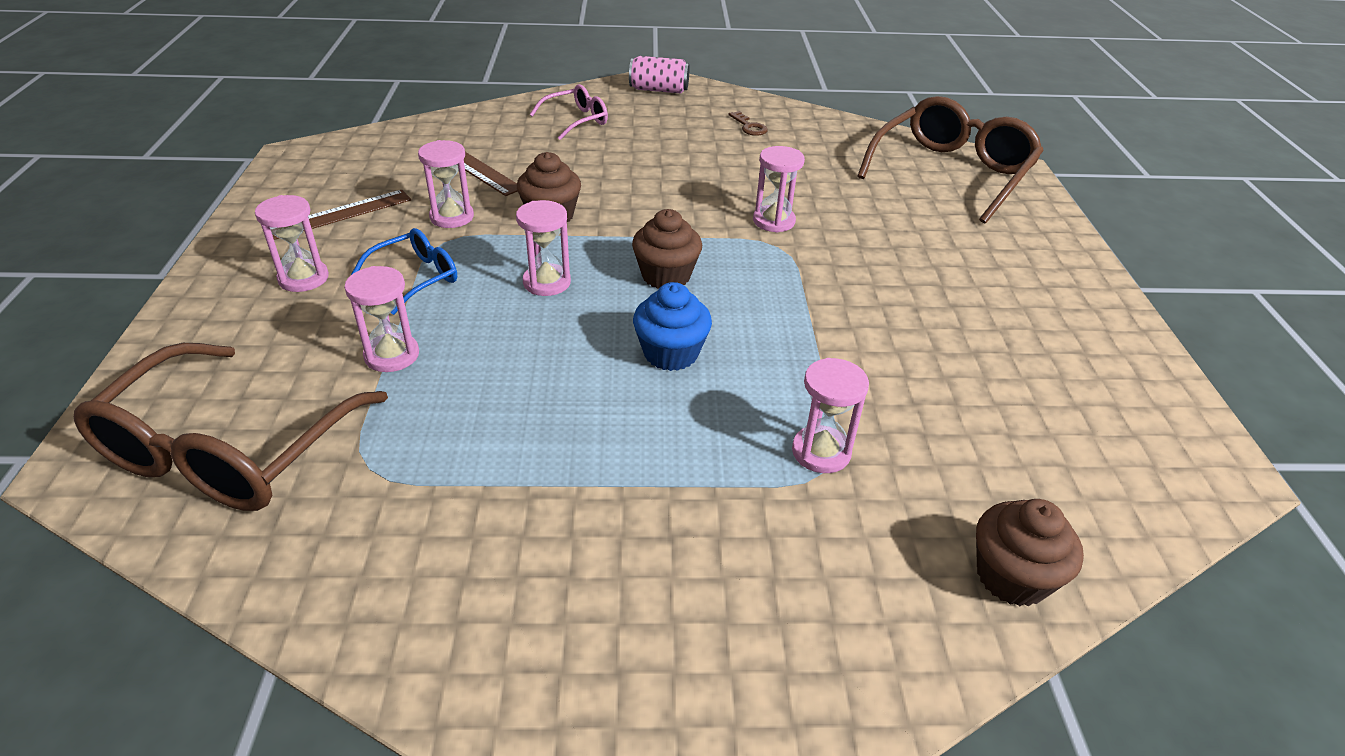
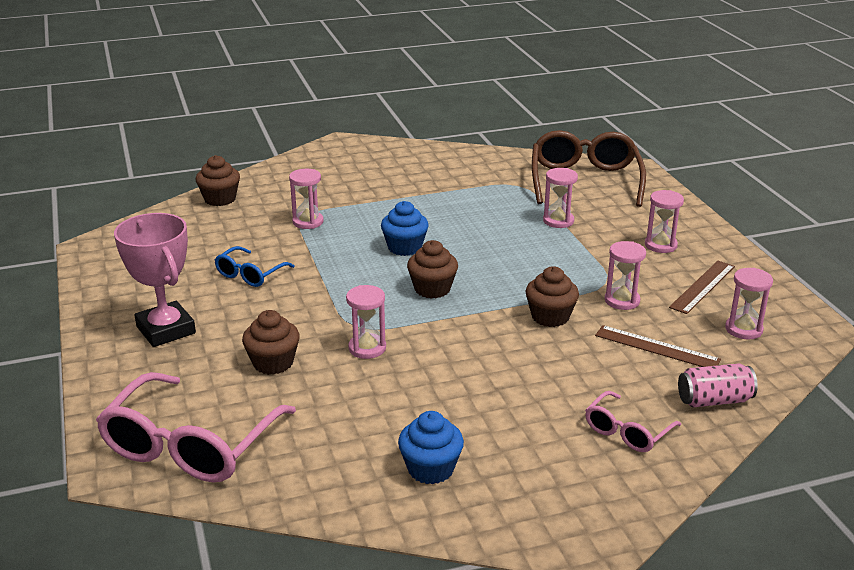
camera: 165 degrees right, 10 degrees down
(415, 278) = (594, 257): blue glasses -> blue glasses (250, 274)
(547, 282) = (509, 270): pink hourglass -> pink hourglass (743, 329)
(659, 90) = (577, 516): pink can -> pink can (714, 400)
(749, 127) = (430, 469): brown key -> blue cupcake
(879, 225) = (273, 363): none -> brown cupcake
(951, 173) = (191, 445): brown glasses -> pink glasses
(1017, 286) = (166, 330): none -> pink trophy

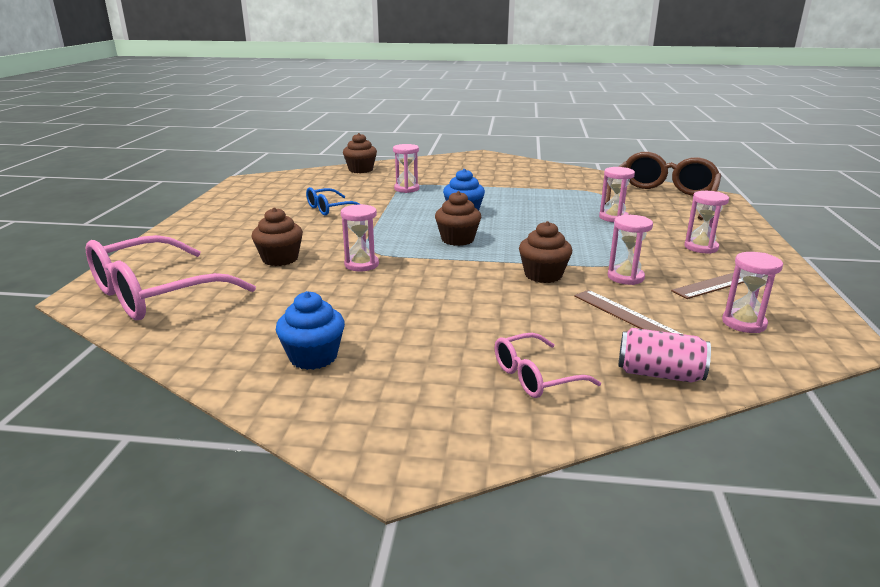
camera: 25 degrees right, 5 degrees down
(166, 330) = (233, 227): pink trophy -> none

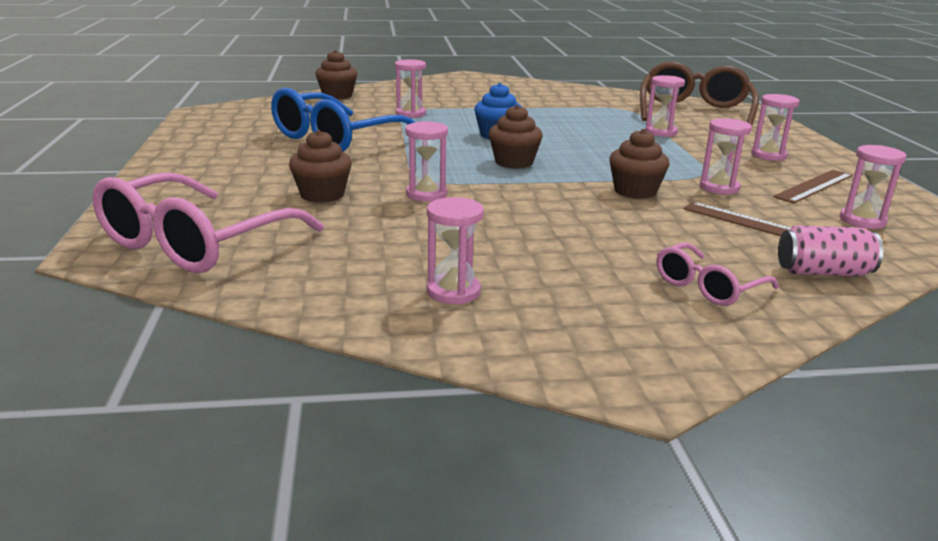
camera: 15 degrees left, 0 degrees up
(313, 357) = (453, 291): blue cupcake -> pink hourglass
(330, 209) = (336, 138): blue glasses -> blue glasses, size x1.96

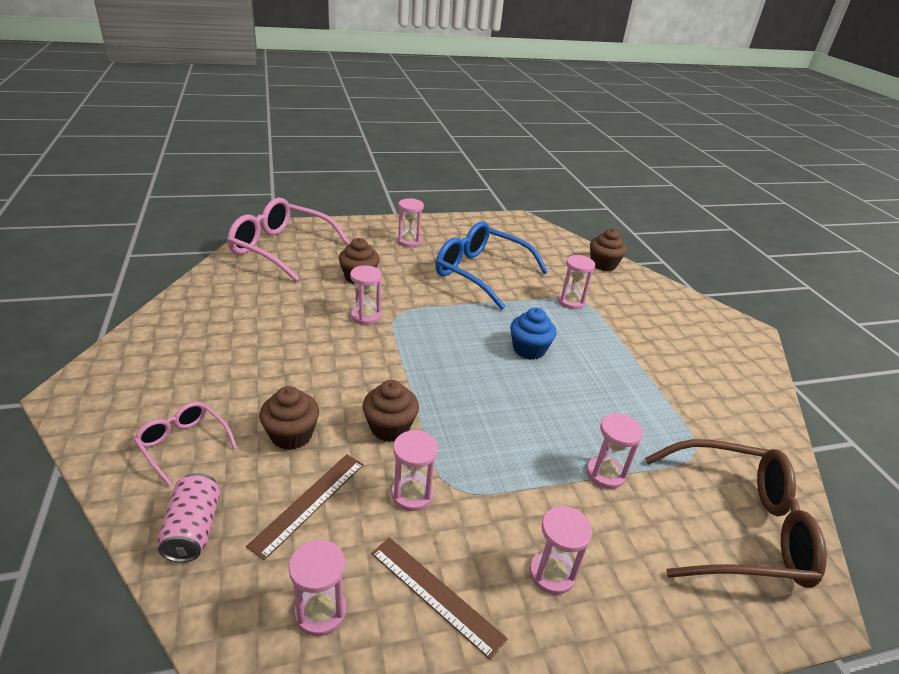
camera: 80 degrees right, 10 degrees up
(453, 291) = (204, 330): pink hourglass -> pink hourglass (409, 241)
(514, 162) = (452, 358): brown cupcake -> brown cupcake (291, 435)

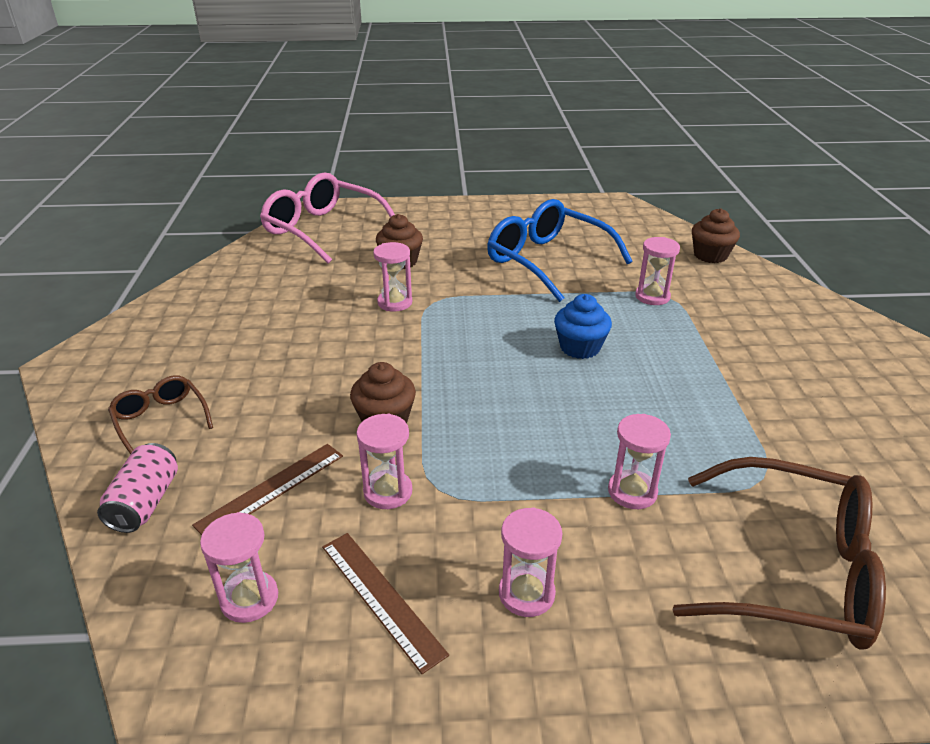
camera: 15 degrees right, 0 degrees up
(184, 444) = (161, 420): pink glasses -> brown glasses
(291, 435) = (274, 419): brown cupcake -> none
(409, 241) = (471, 225): pink hourglass -> none

